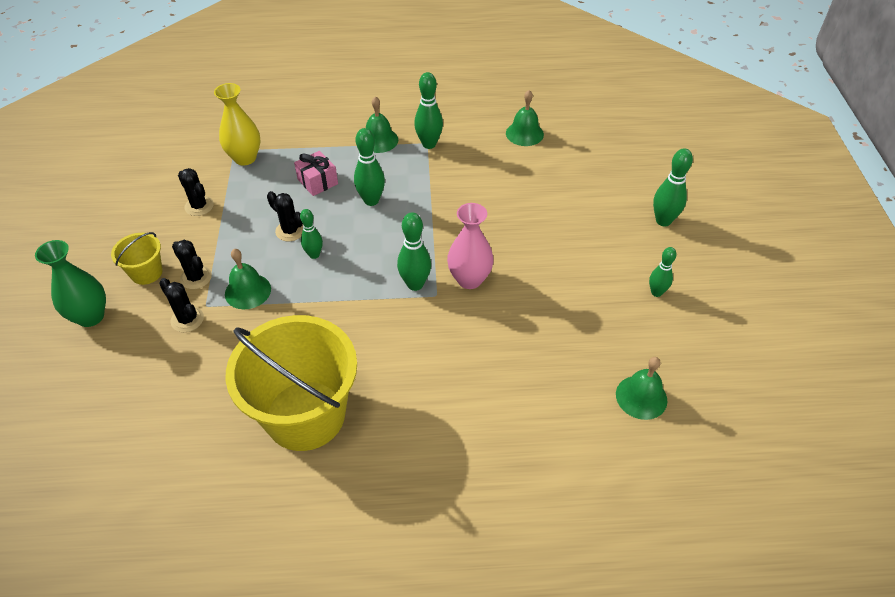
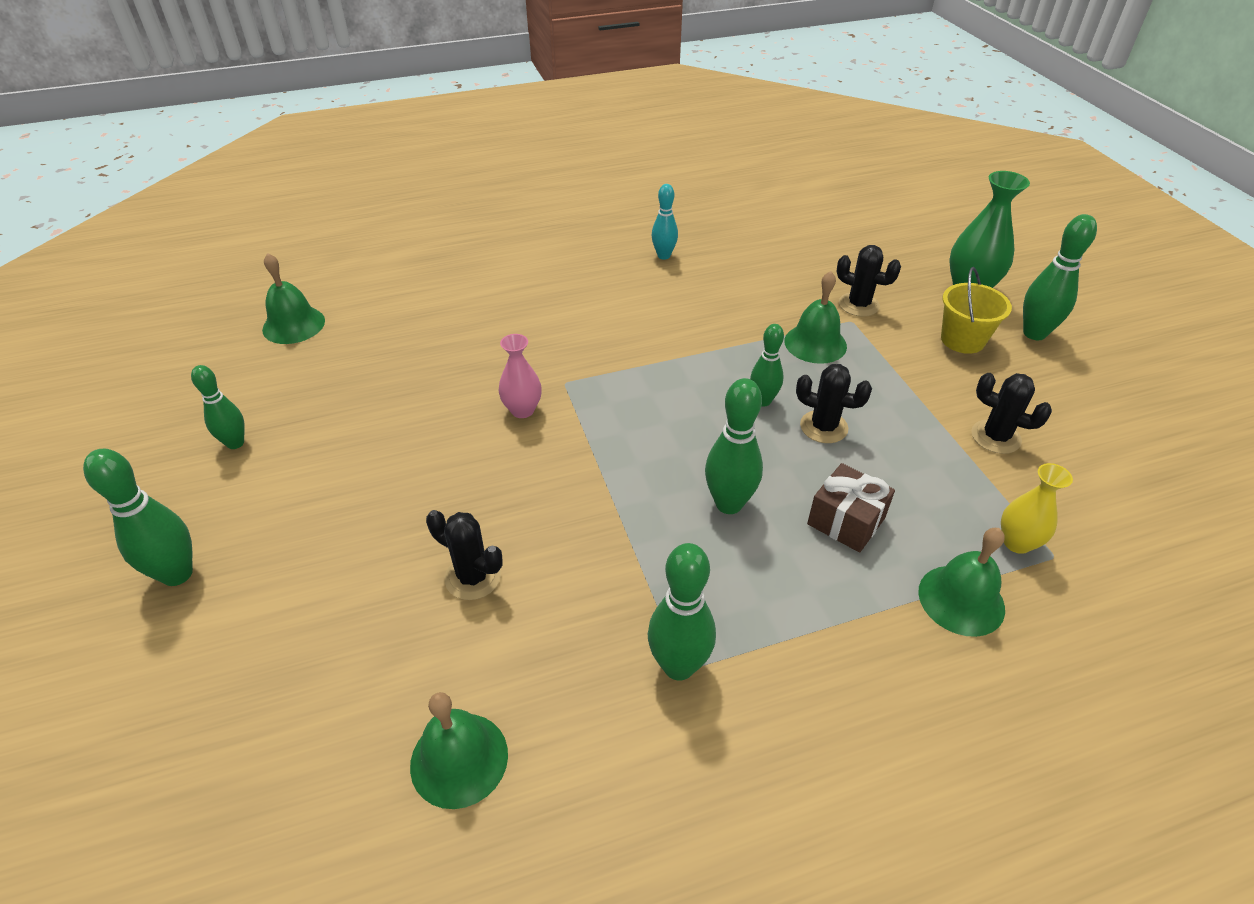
camera: 165 degrees right, 5 degrees down
(196, 277) = (895, 346): black cactus -> black cactus (473, 577)
(245, 158) = (1017, 542): yellow vase -> yellow vase, size x0.62
(305, 415) = (664, 256): yellow bucket -> turquoise bowling pin
(317, 182) = (846, 521): pink gift -> brown gift
(379, 140) = (792, 652): green bell -> green bell (961, 600)
(415, 284) = (599, 390): green bowling pin -> green bowling pin (1034, 333)
(469, 279) = (522, 410): pink vase -> pink vase, size x0.62

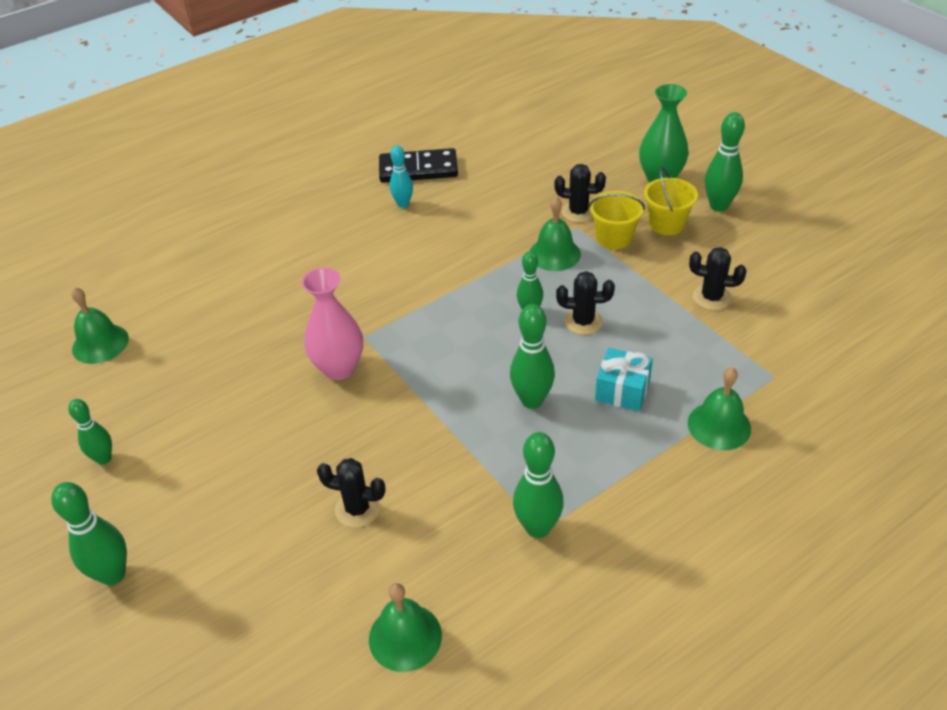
camera: 15 degrees left, 0 degrees up
(522, 410) = (339, 368): pink vase -> pink vase, size x1.60
(694, 225) = (418, 169): none -> black domino
(846, 521) = (622, 390): brown gift -> turquoise gift
(892, 341) = (614, 238): none -> yellow bucket
(1017, 542) = (746, 374): yellow vase -> none

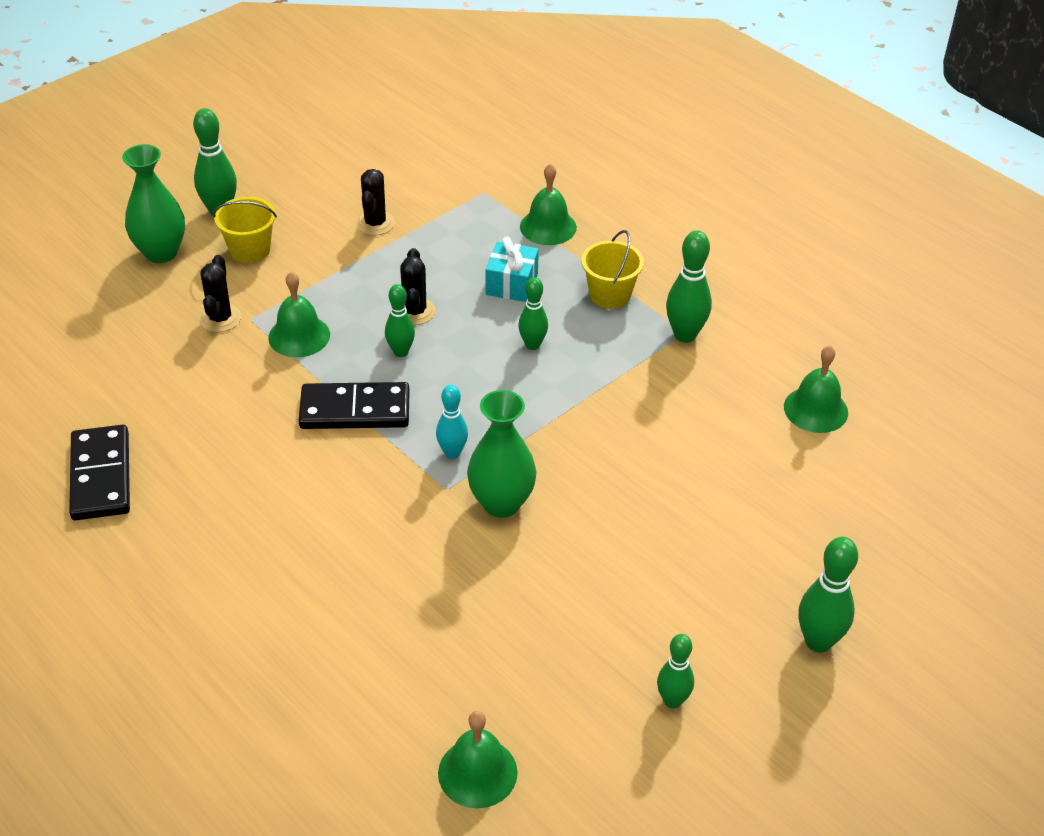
camera: 100 degrees left, 0 degrees up
(339, 368) = (501, 503): pink vase -> green vase
(357, 509) = (692, 459): black cactus -> none
(403, 204) = (183, 483): turquoise bowling pin -> turquoise bowling pin (452, 453)
(462, 285) = (355, 410): none -> black domino
(532, 400) = (532, 345): green bowling pin -> green bowling pin, size x0.66
(614, 238) = (272, 289): yellow bucket -> yellow bucket (610, 295)

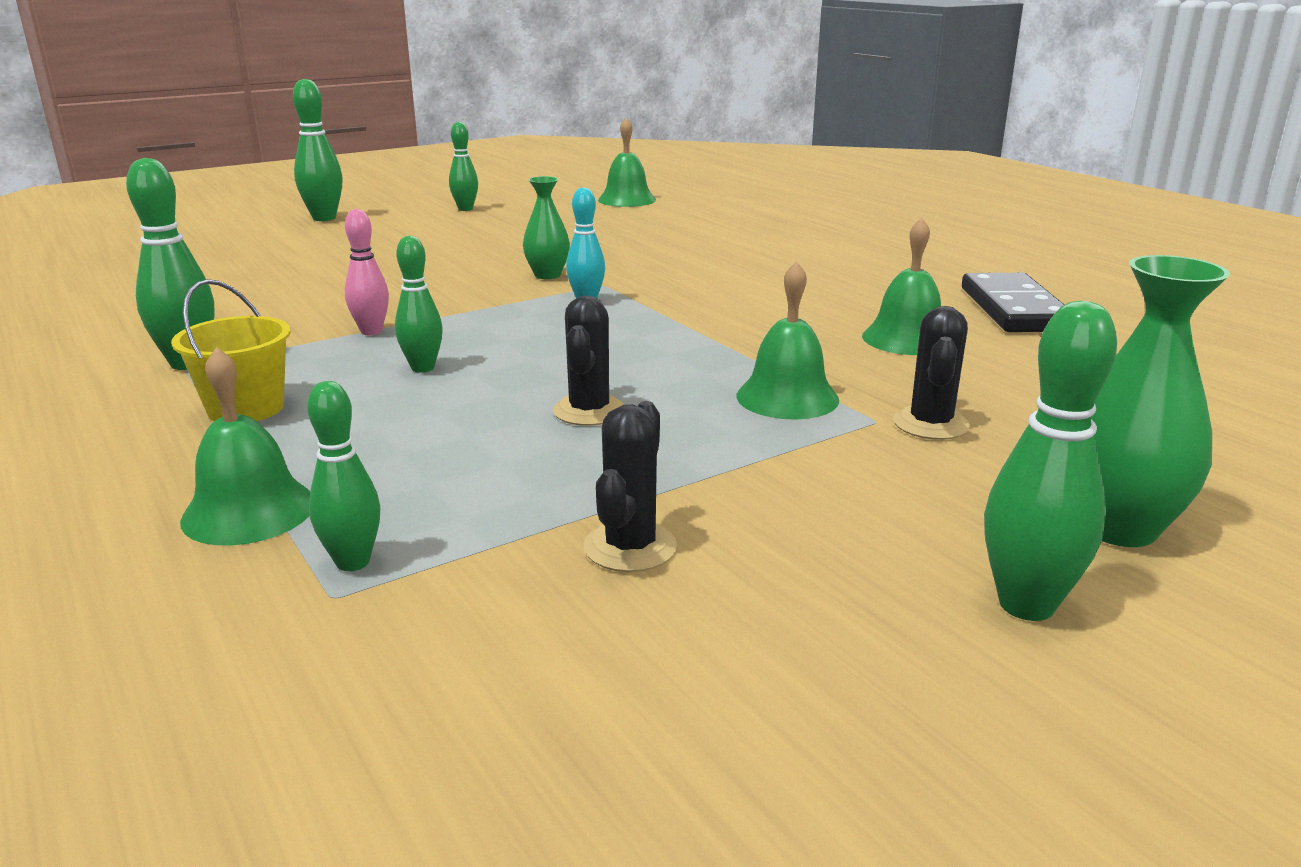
camera: 170 degrees left, 20 degrees down
(250, 250) = (915, 518): yellow bucket -> none
(355, 410) = (701, 333): black domino -> none
(400, 352) = (626, 373): green bowling pin -> green bowling pin (353, 562)
(501, 503) = (547, 275): green vase -> green vase, size x0.62
(511, 284) = (400, 431): turquoise gift -> none
(594, 387) = (371, 331): none -> pink bowling pin
(815, 409) = (121, 304): green bell -> green bell (907, 338)

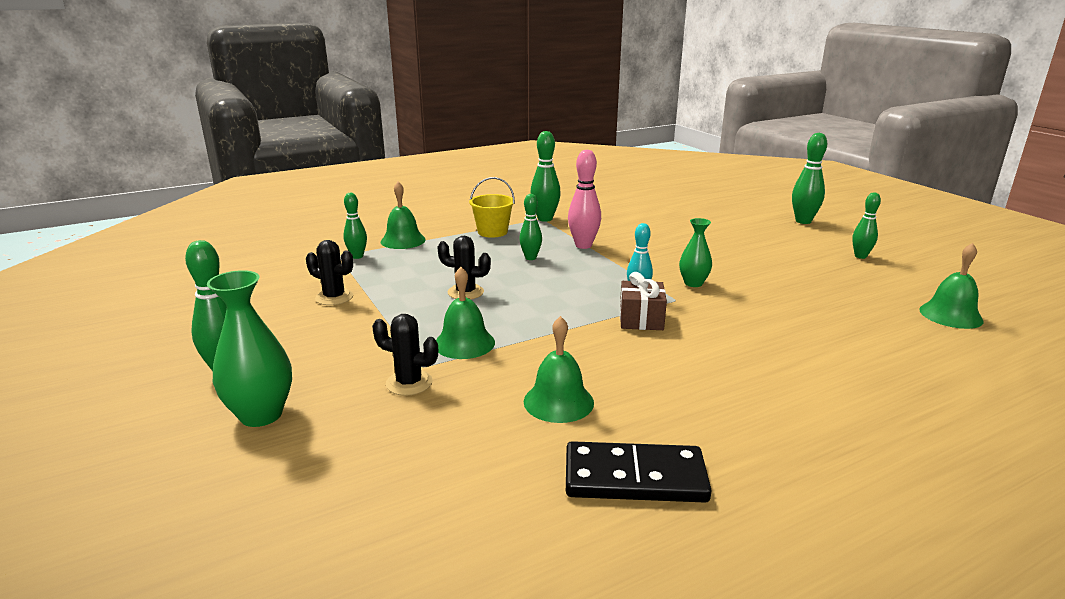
camera: 95 degrees right, 0 degrees up
(371, 331) = (583, 245): pink bowling pin -> pink bowling pin, size x1.52
(669, 301) = (641, 319): none -> brown gift

